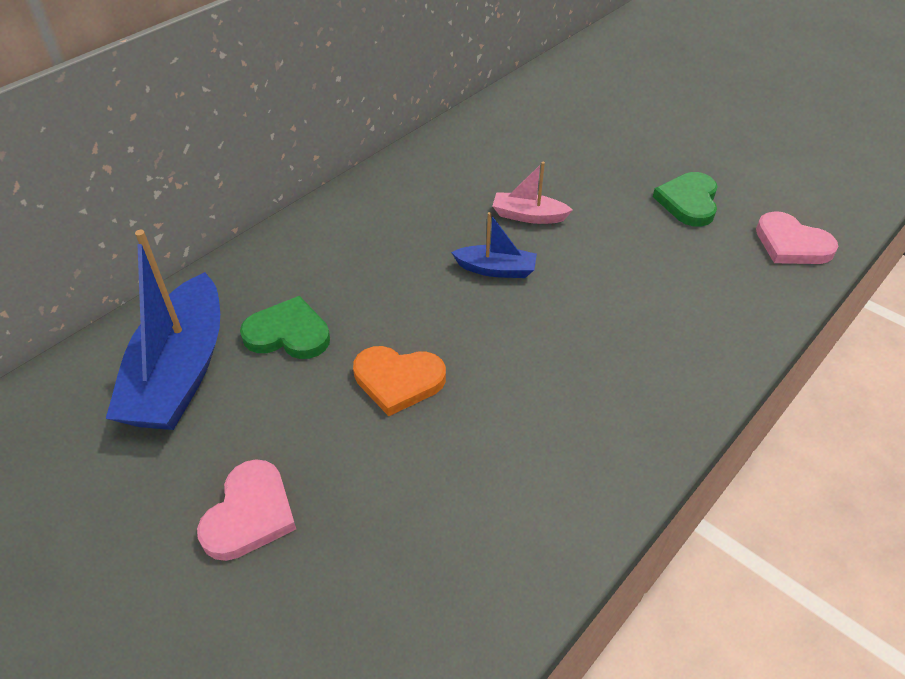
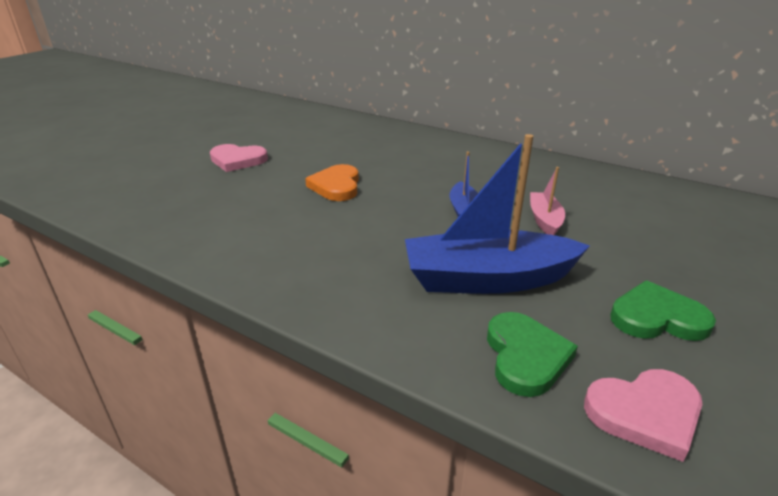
camera: 80 degrees right, 15 degrees down
(180, 372) = (331, 133): blue boat -> blue boat (487, 279)
(288, 333) = (368, 152): green heart -> green heart (525, 356)
(791, 244) = (645, 413): pink heart -> pink heart turned 135 degrees counterclockwise

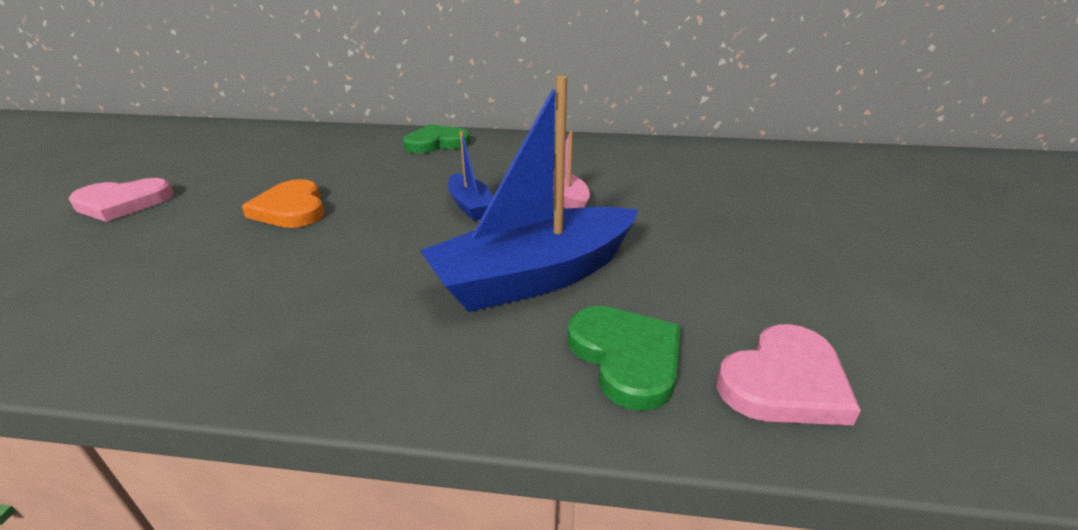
camera: 25 degrees left, 0 degrees up
(657, 317) = (729, 271): green heart -> green heart (437, 143)

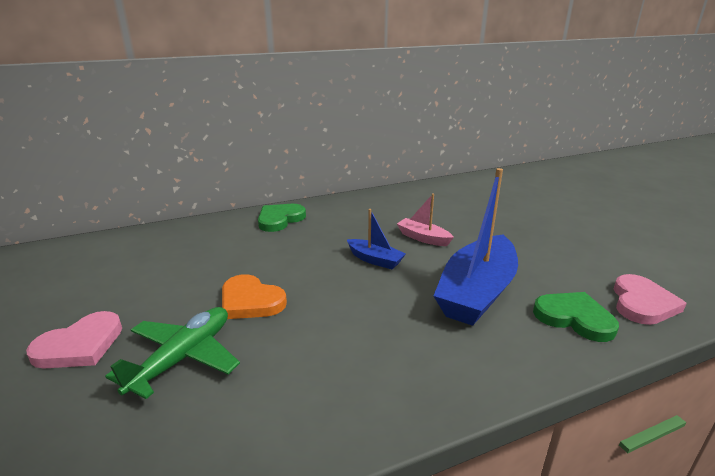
camera: 30 degrees left, 5 degrees down
(165, 239) = (183, 358): none -> green plane

